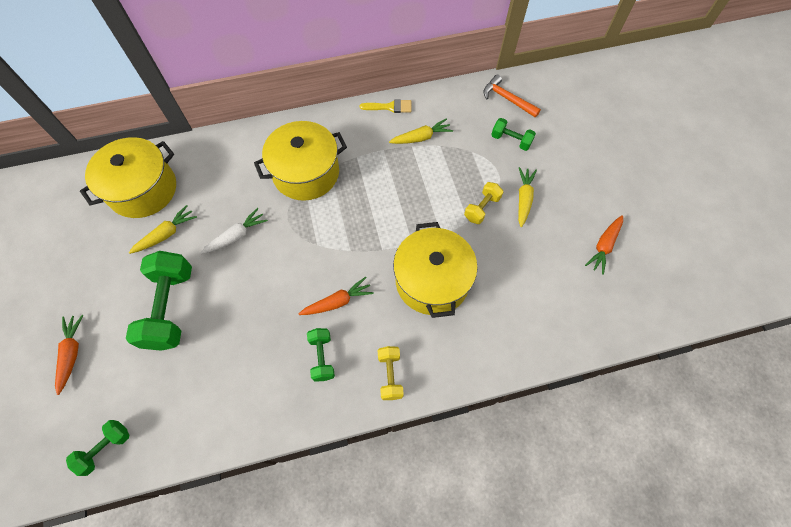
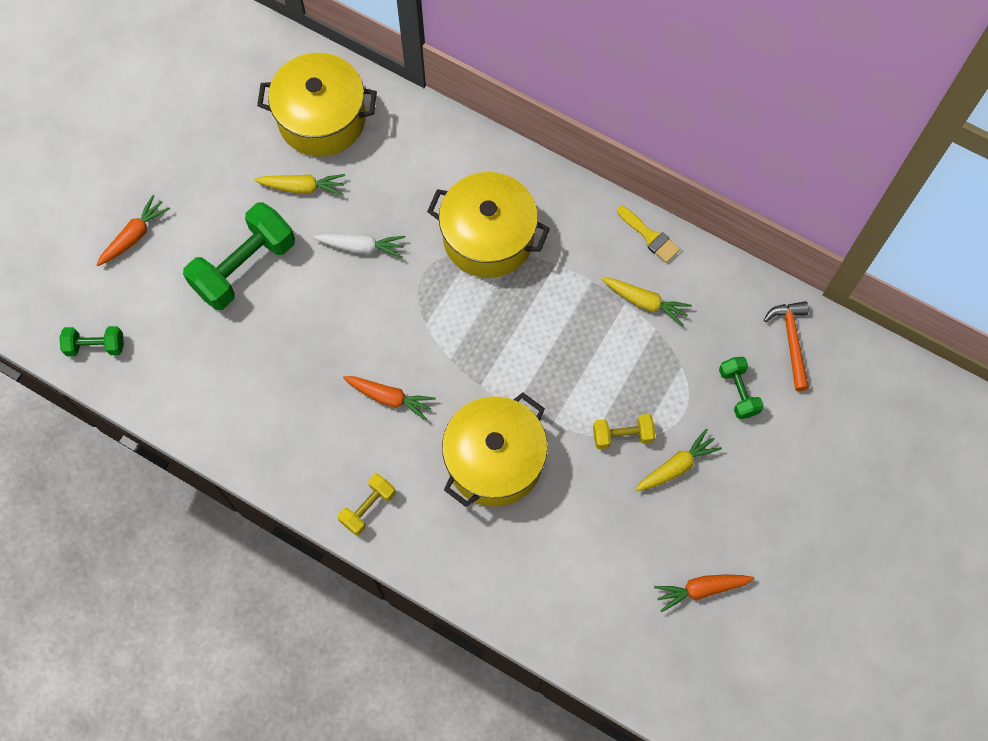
camera: 45 degrees right, 5 degrees up
(322, 357) = (327, 435): green dumbbell -> none

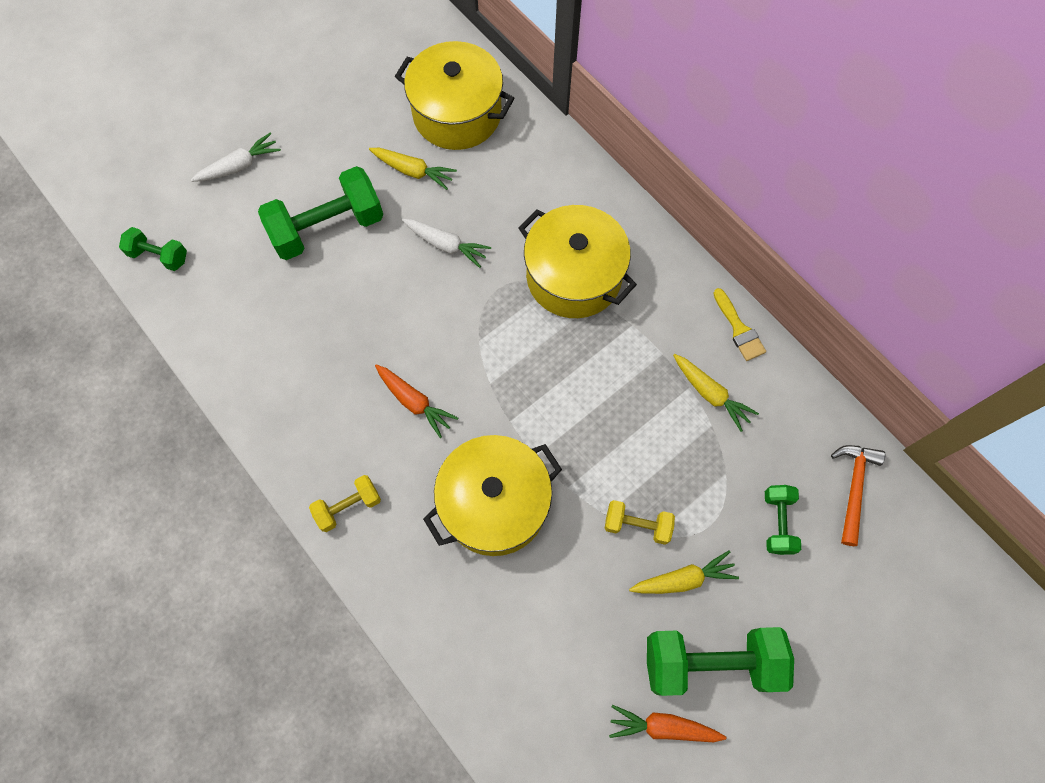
camera: 20 degrees right, 0 degrees up
(134, 236) = (239, 166): orange carrot -> white carrot
(721, 524) = (710, 661): none -> green dumbbell

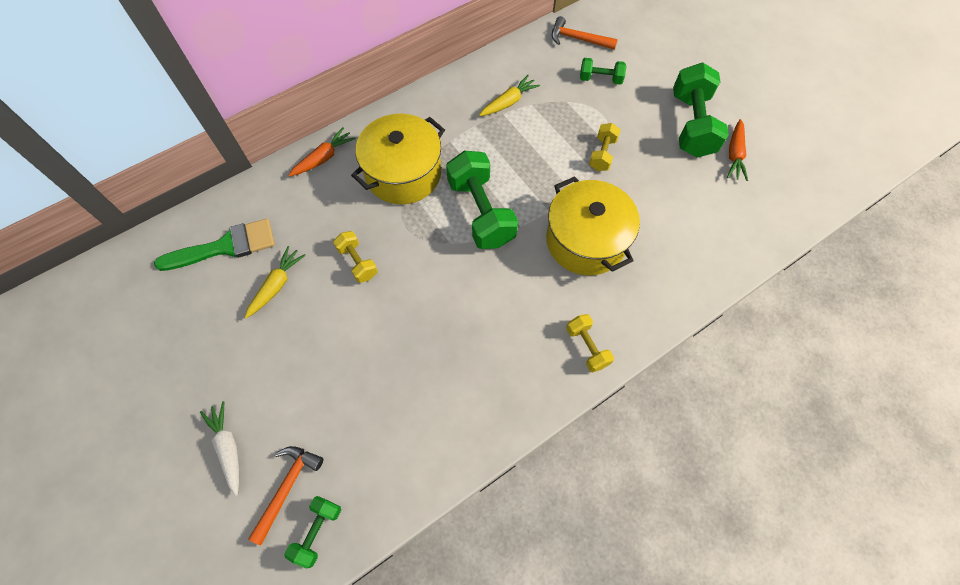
camera: 85 degrees left, 5 degrees down
(200, 223) = (287, 487): none -> orange hammer
(328, 228) = (319, 361): green dumbbell -> green dumbbell (481, 212)
(414, 402) = (499, 293): orange carrot -> orange carrot (324, 158)
(446, 245) = (357, 262): white carrot -> yellow dumbbell
(457, 114) = (226, 246): yellow pot -> green brush
(683, 579) = (639, 133): yellow carrot -> none
(739, 329) = (461, 80): yellow brush -> none

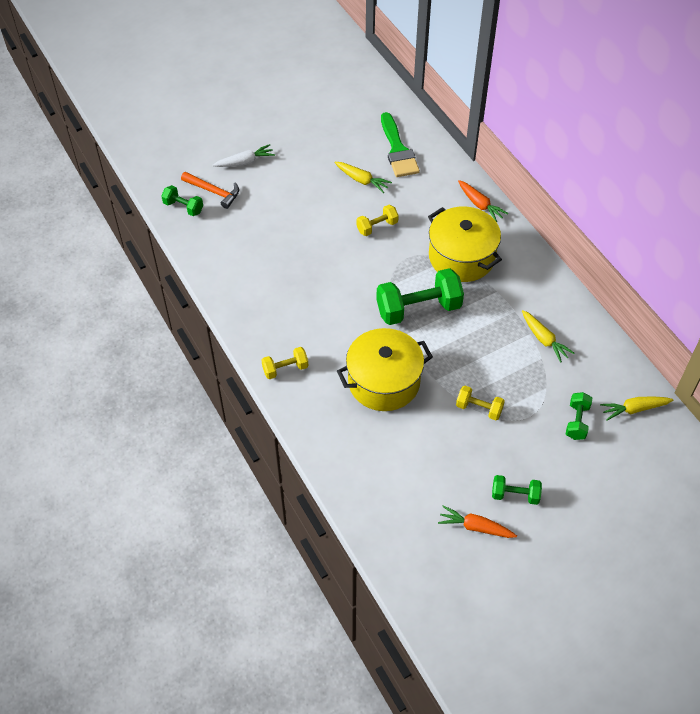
camera: 95 degrees right, 10 degrees down
(578, 39) = (634, 409): orange hammer -> yellow carrot
(691, 125) = (515, 495): green dumbbell -> green dumbbell, size x0.52

